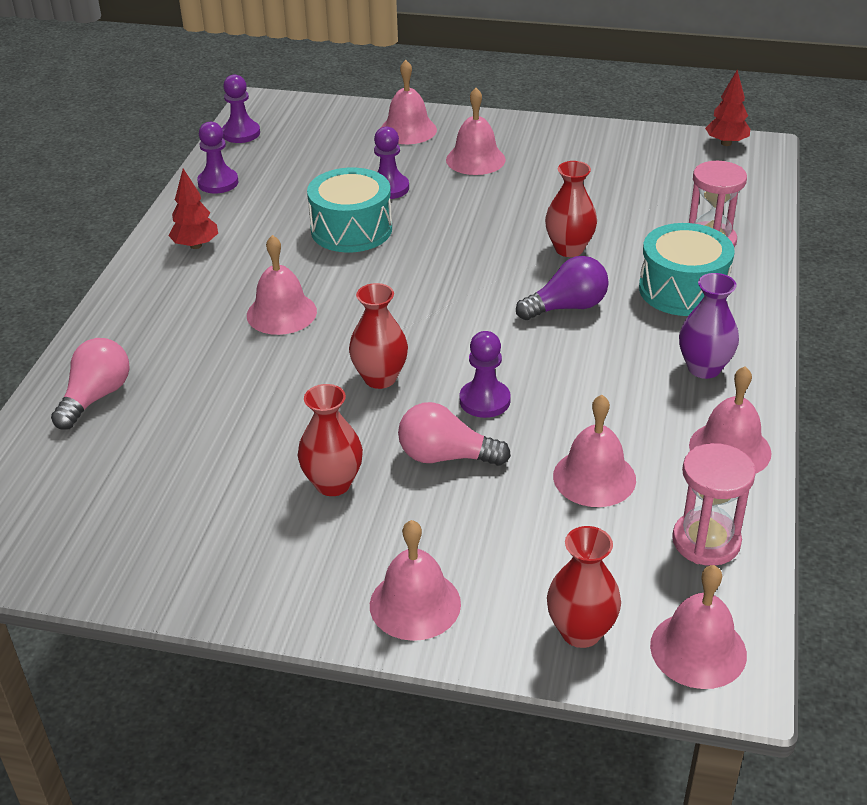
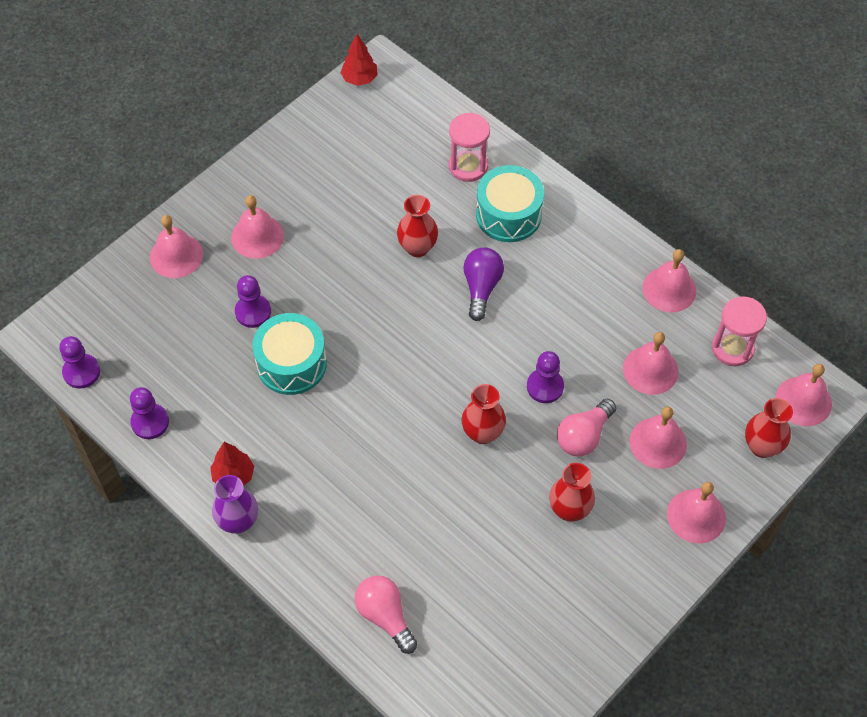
camera: 60 degrees left, 20 degrees up
(281, 313) = (366, 457): pink bell -> pink bell (658, 442)
(704, 368) = (592, 255): purple vase -> purple vase (238, 521)

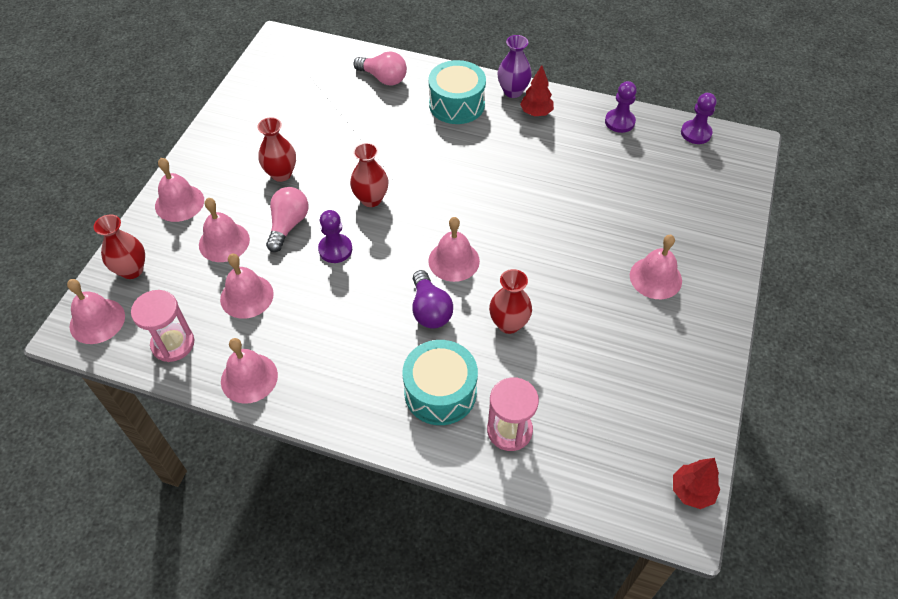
camera: 155 degrees right, 5 degrees down
(176, 255) = (707, 236): pink bell -> pink bell (454, 260)
(253, 312) = (608, 217): purple pawn -> none
(291, 364) = (549, 192): turquoise drum -> turquoise drum (456, 104)

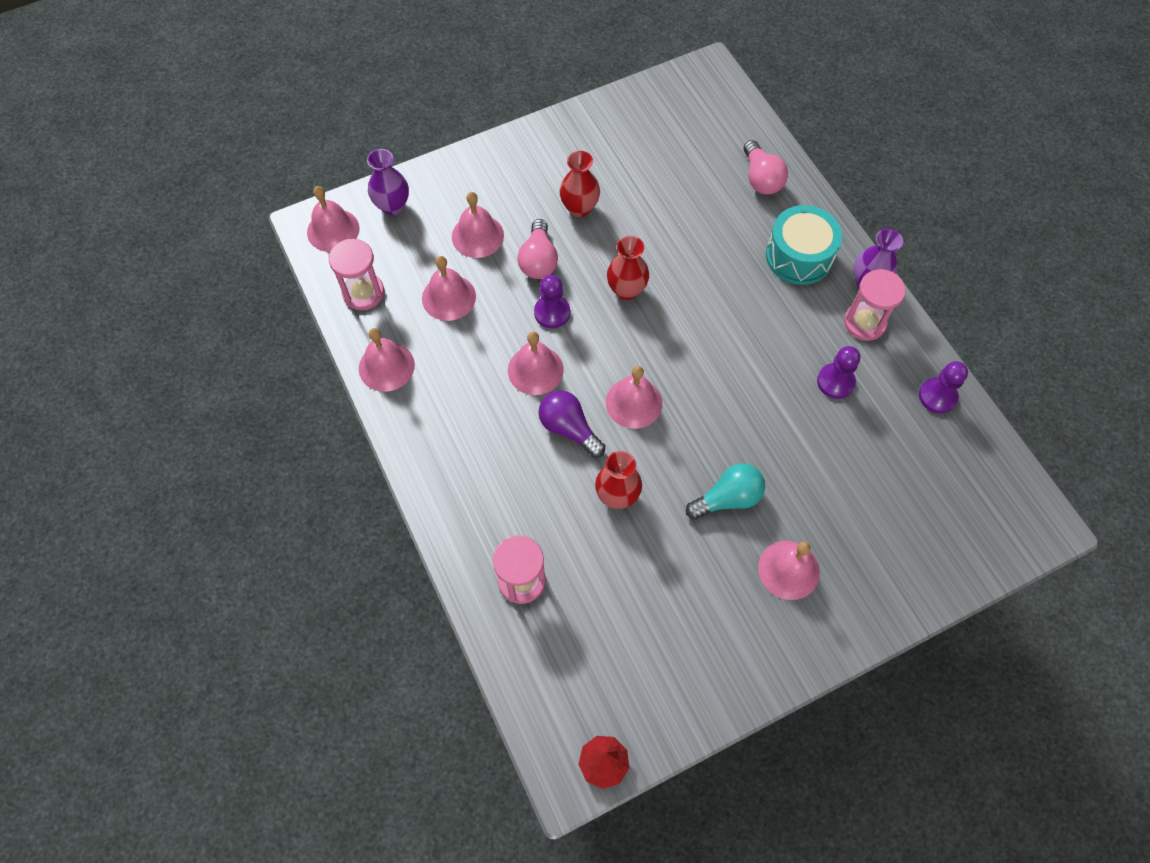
camera: 45 degrees right, 10 degrees up
(132, 270) = (392, 206): red vase -> purple vase
(179, 203) = (479, 173): pink bell -> pink bell (535, 370)
(288, 225) = (538, 260): pink light bulb -> pink light bulb turned 120 degrees clockwise
(430, 310) = (569, 428): purple light bulb -> purple light bulb turned 105 degrees clockwise
(440, 392) = (504, 502): turquoise drum -> none
(536, 113) = (864, 323): red tree -> pink hourglass
(575, 268) = (728, 498): none -> turquoise light bulb
(696, 133) = (1003, 470): purple pawn -> purple pawn (835, 382)

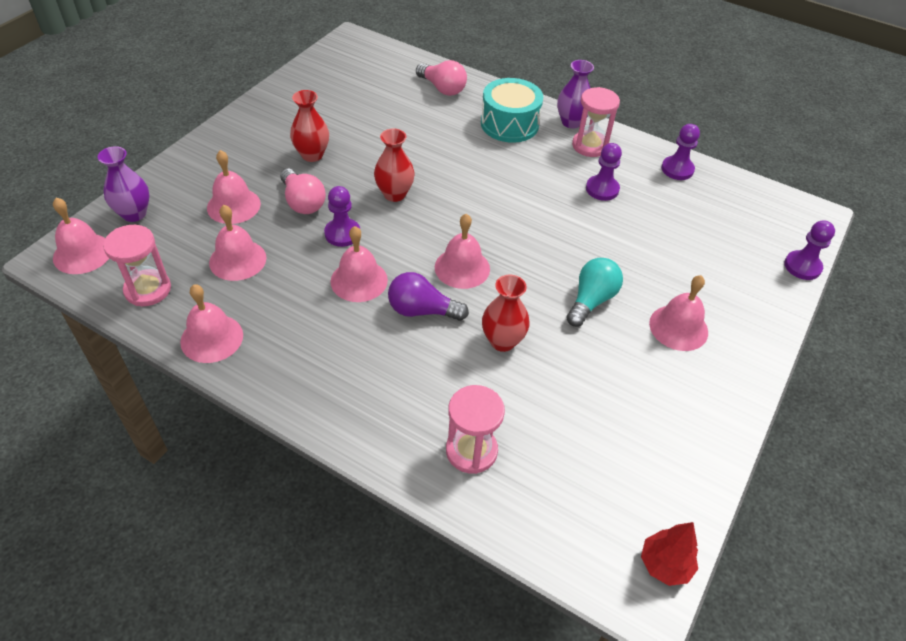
camera: 35 degrees left, 15 degrees down
(975, 575) = (802, 266): none -> purple pawn

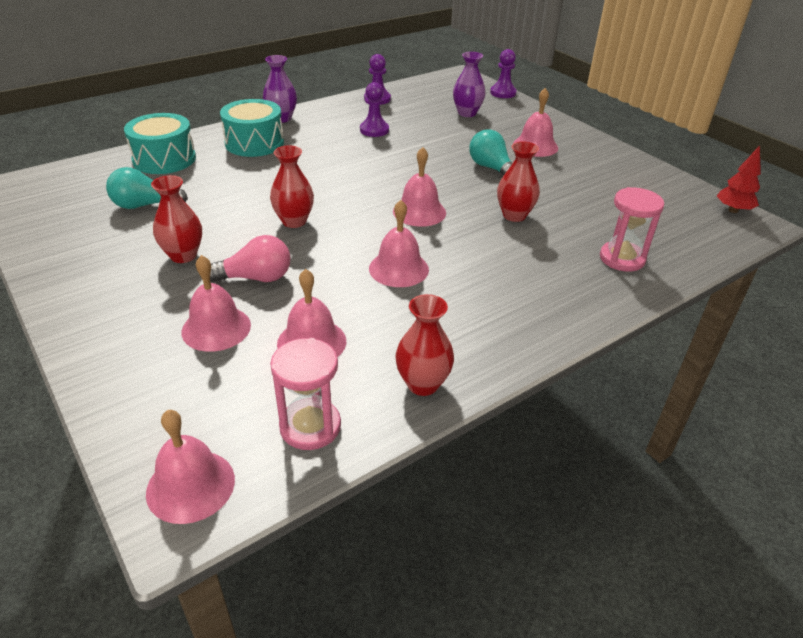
camera: 65 degrees left, 10 degrees down
(134, 214) = (153, 418): purple vase -> purple vase (467, 113)
(212, 338) = (423, 384): pink bell -> red vase
(342, 234) = (326, 263): purple pawn -> none
(367, 108) = (144, 205): none -> turquoise light bulb
(422, 310) = (458, 244): purple light bulb -> none
(442, 88) = (164, 159): pink light bulb -> turquoise drum
(590, 146) = (319, 120): pink hourglass -> none

